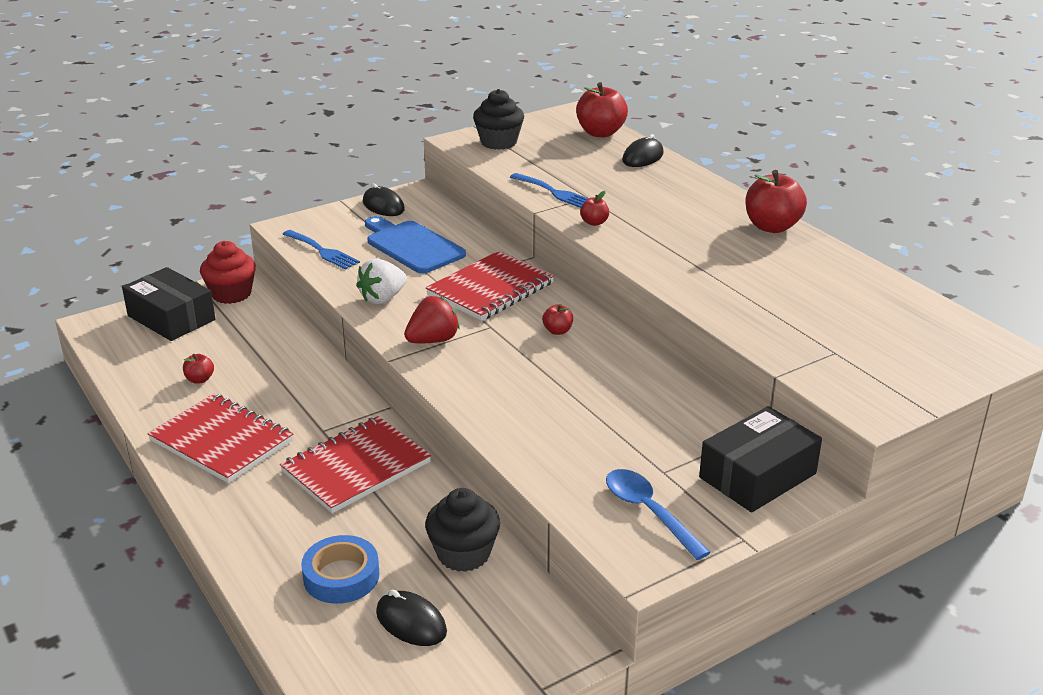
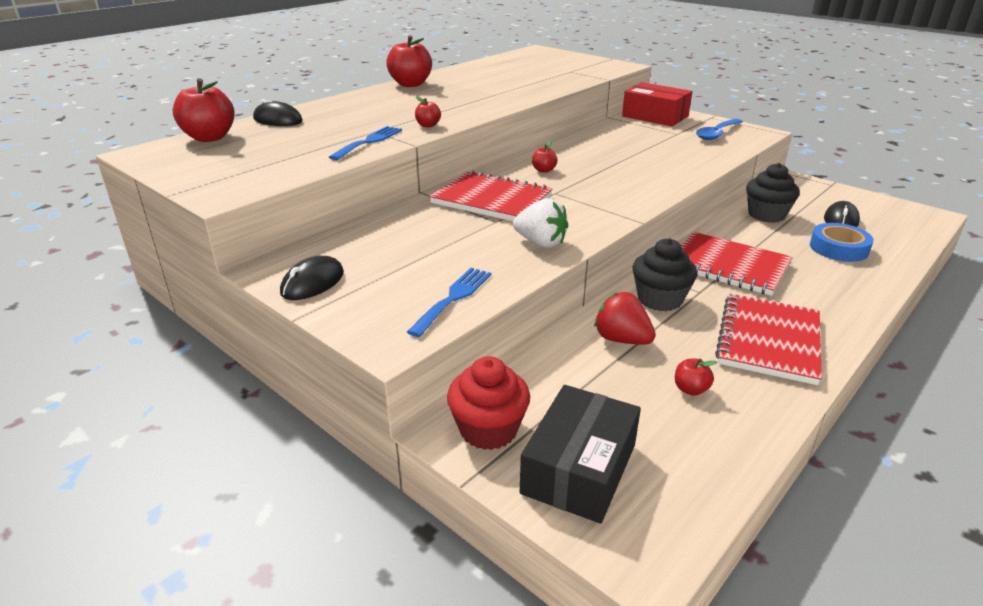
camera: 105 degrees left, 0 degrees up
(412, 246) = (419, 247): blue cutting board -> none
(433, 340) = (596, 210): red strawberry -> red strawberry (621, 339)
(498, 142) = (231, 176): black cupcake -> black cupcake (659, 299)
(757, 475) = (655, 116): black box -> red box

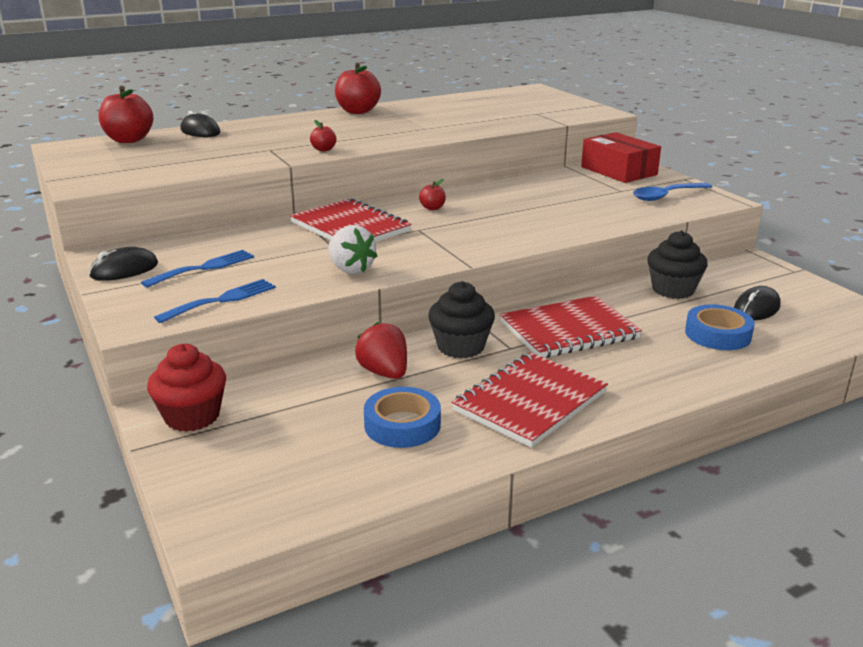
camera: 20 degrees right, 5 degrees down
(369, 142) = (253, 158): blue fork -> blue fork (204, 268)
(579, 468) = (235, 460): black box -> none
(690, 389) = (402, 425): red apple -> blue tape
(728, 266) = (569, 330): red notebook -> red notebook turned 75 degrees counterclockwise

